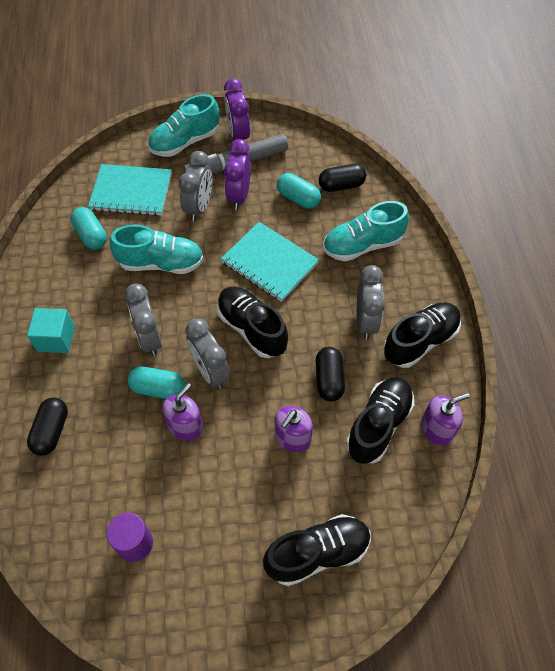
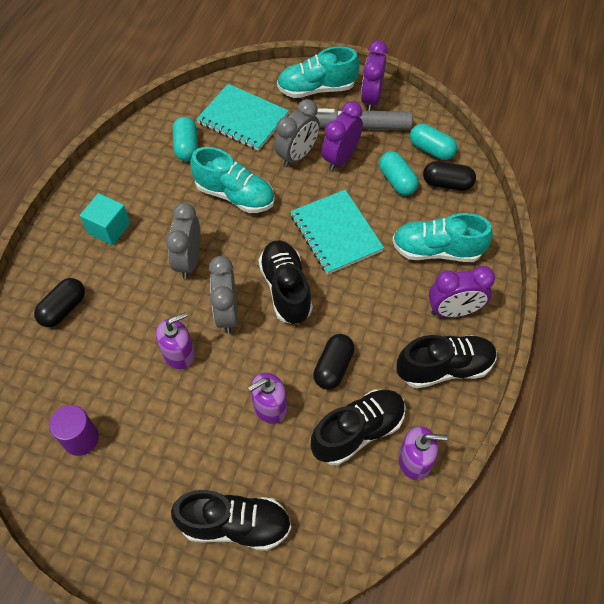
camera: 25 degrees right, 0 degrees up
(158, 388) = (172, 309): turquoise capsule -> turquoise capsule (431, 150)
(365, 321) = (400, 326): grey clock -> none
(402, 291) = (453, 311): none -> purple clock

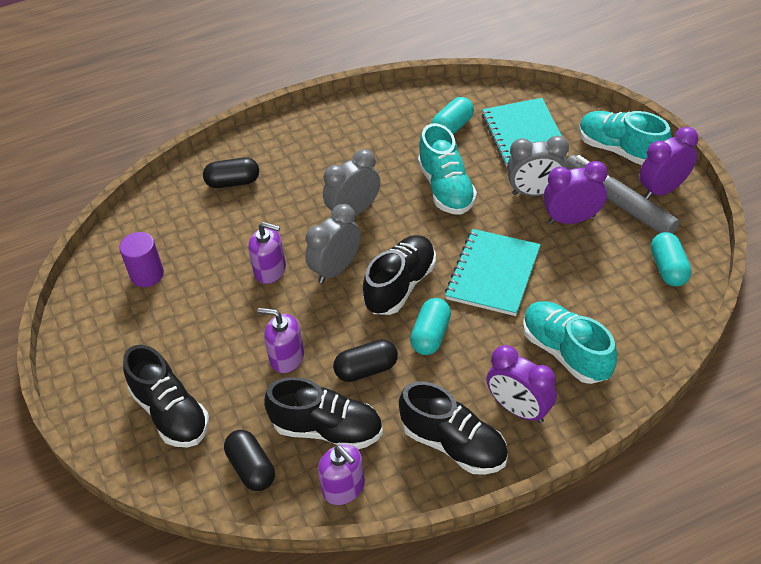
camera: 50 degrees right, 10 degrees down
(109, 228) = (325, 149): turquoise cube -> none
(397, 181) = (600, 271): turquoise capsule -> turquoise capsule (431, 335)
(447, 184) = (647, 306): black capsule -> black capsule (251, 468)

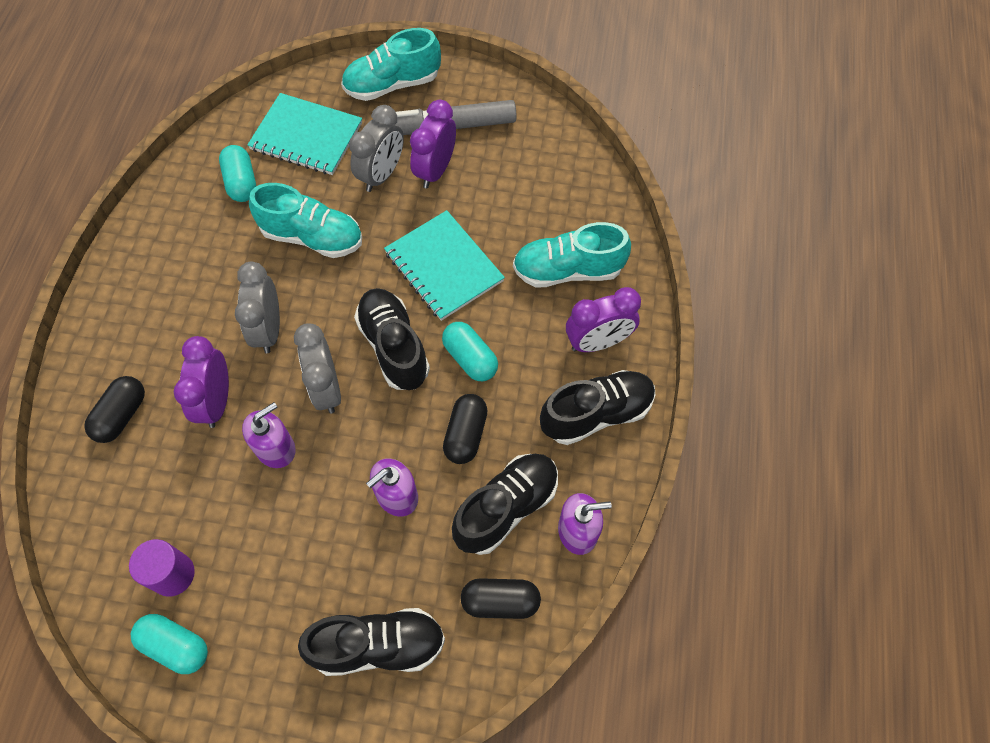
camera: 60 degrees left, 15 degrees up
(662, 189) = (461, 89): purple clock -> purple clock (216, 401)
(668, 268) = (543, 144): turquoise capsule -> turquoise capsule (175, 646)

